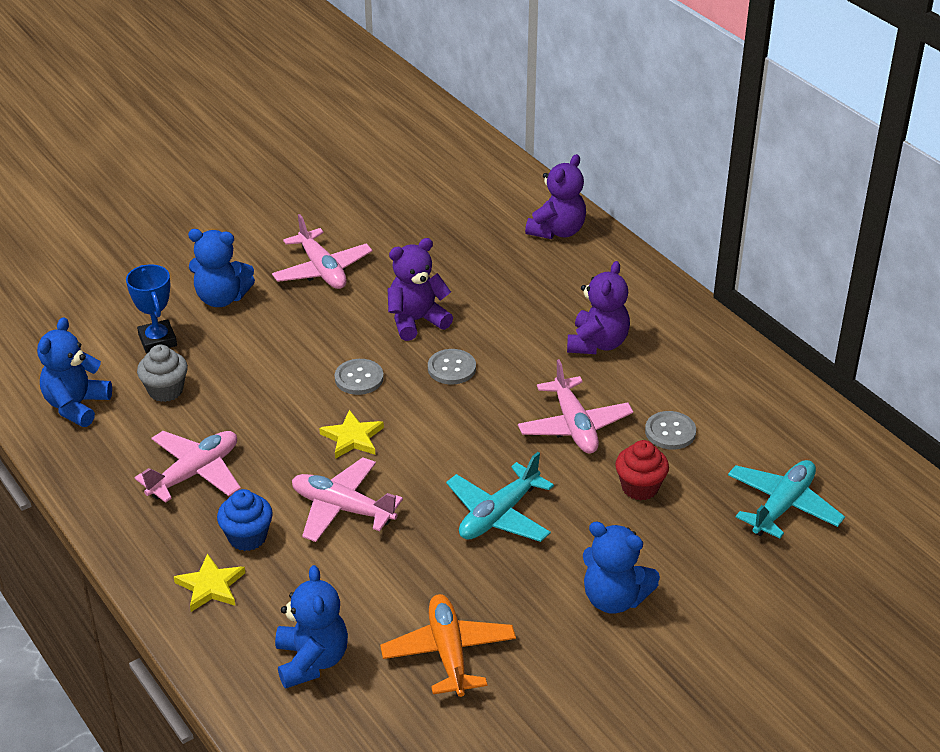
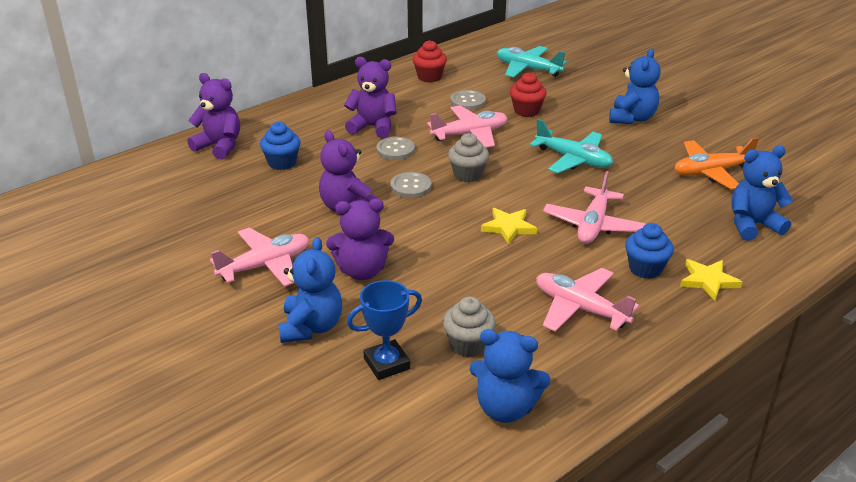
camera: 95 degrees left, 5 degrees down
(298, 329) = (362, 271): none -> purple teddy bear
(359, 378) = (430, 230): grey button -> grey button (395, 150)
(472, 415) = (467, 175): none -> grey cupcake
(516, 275) = (282, 163): none -> blue cupcake
(747, 400) = (429, 77): none -> red cupcake

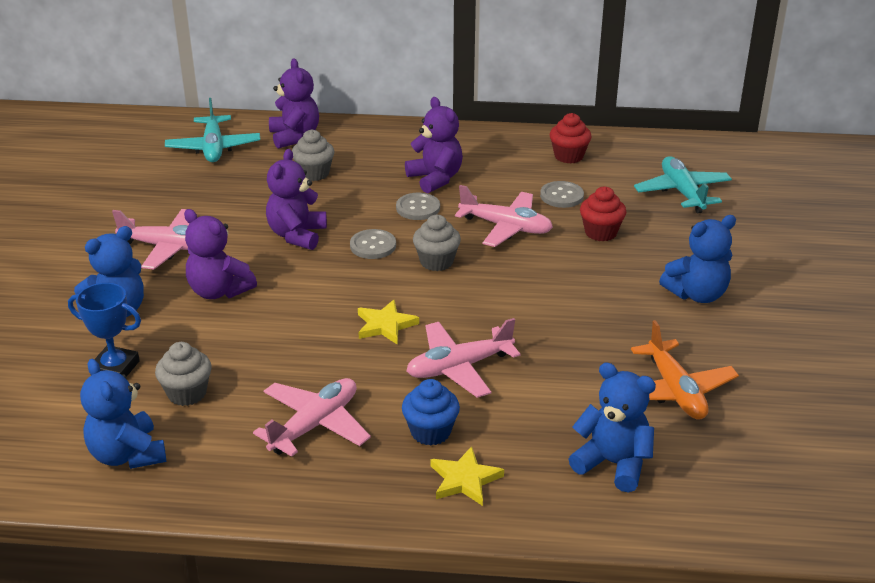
camera: 45 degrees right, 0 degrees up
(282, 163) = (314, 173): blue cupcake -> grey cupcake
(573, 159) = (557, 301): turquoise plane -> turquoise plane (213, 148)
(580, 308) = (315, 425): pink plane -> pink plane turned 45 degrees clockwise
(711, 172) = (675, 391): orange plane -> orange plane turned 135 degrees counterclockwise

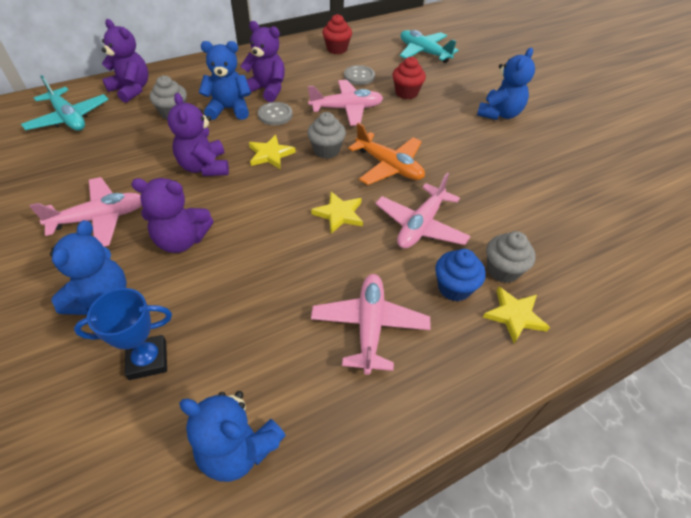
camera: 35 degrees left, 15 degrees up
(187, 393) = (238, 351): grey cupcake -> grey cupcake (502, 270)
(373, 246) = (270, 154): grey button -> yellow star
(613, 463) = (581, 253): blue teddy bear -> blue teddy bear (229, 109)
(675, 391) = (557, 183): orange plane -> orange plane (389, 166)

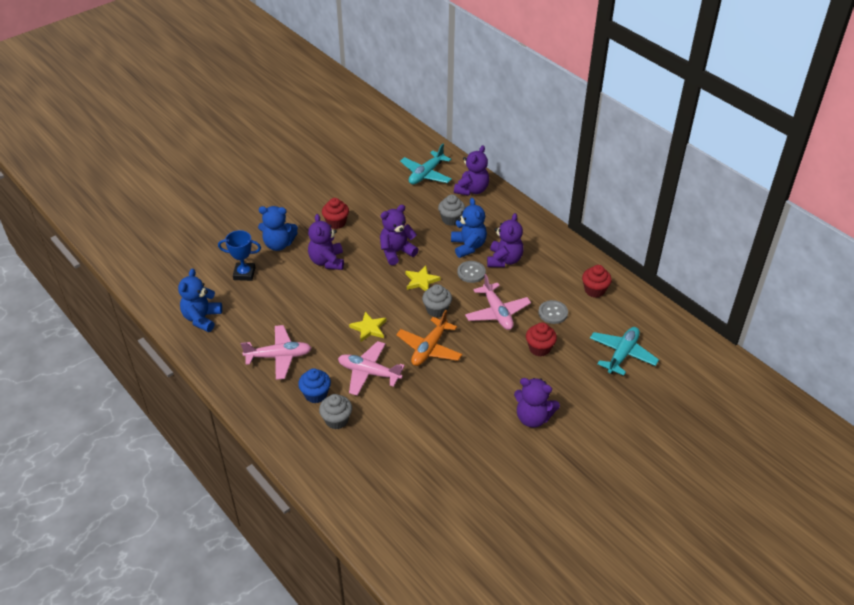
camera: 80 degrees right, 5 degrees down
(100, 218) = (336, 223): pink plane -> red cupcake
(148, 360) = (244, 274): blue trophy -> blue trophy turned 60 degrees counterclockwise
(499, 114) = (533, 418): blue teddy bear -> purple teddy bear
(514, 316) = (298, 426): yellow star -> none

